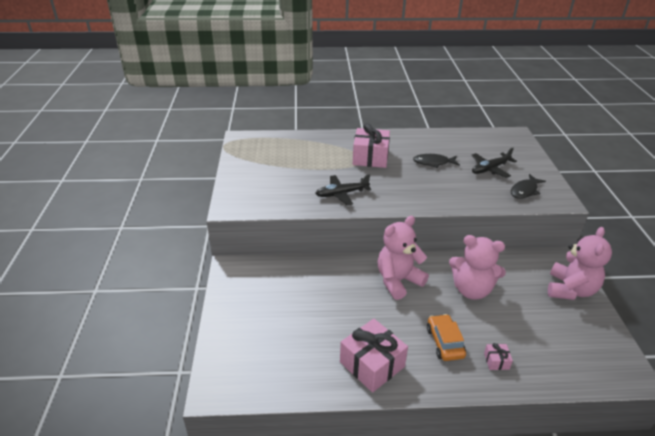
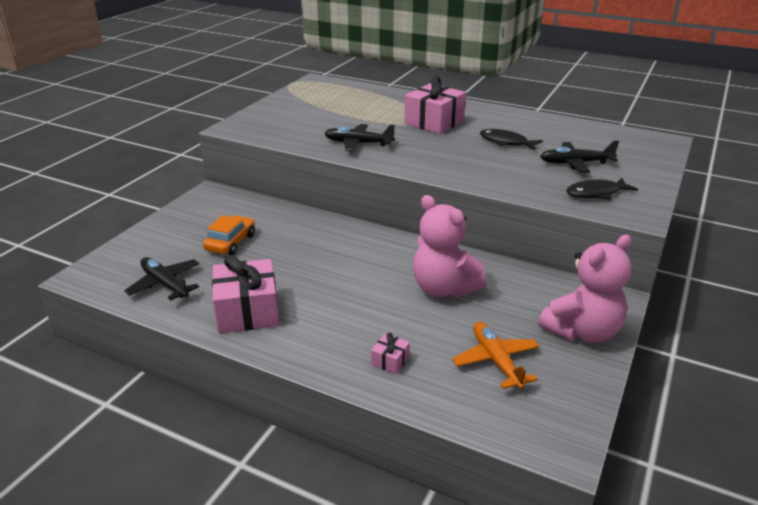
camera: 30 degrees right, 5 degrees down
(288, 368) = (165, 284): none -> black plane
(398, 281) = (365, 253): pink teddy bear -> none
(444, 342) = (350, 322): orange car -> orange car (230, 242)
(549, 332) = (496, 361): none -> orange plane

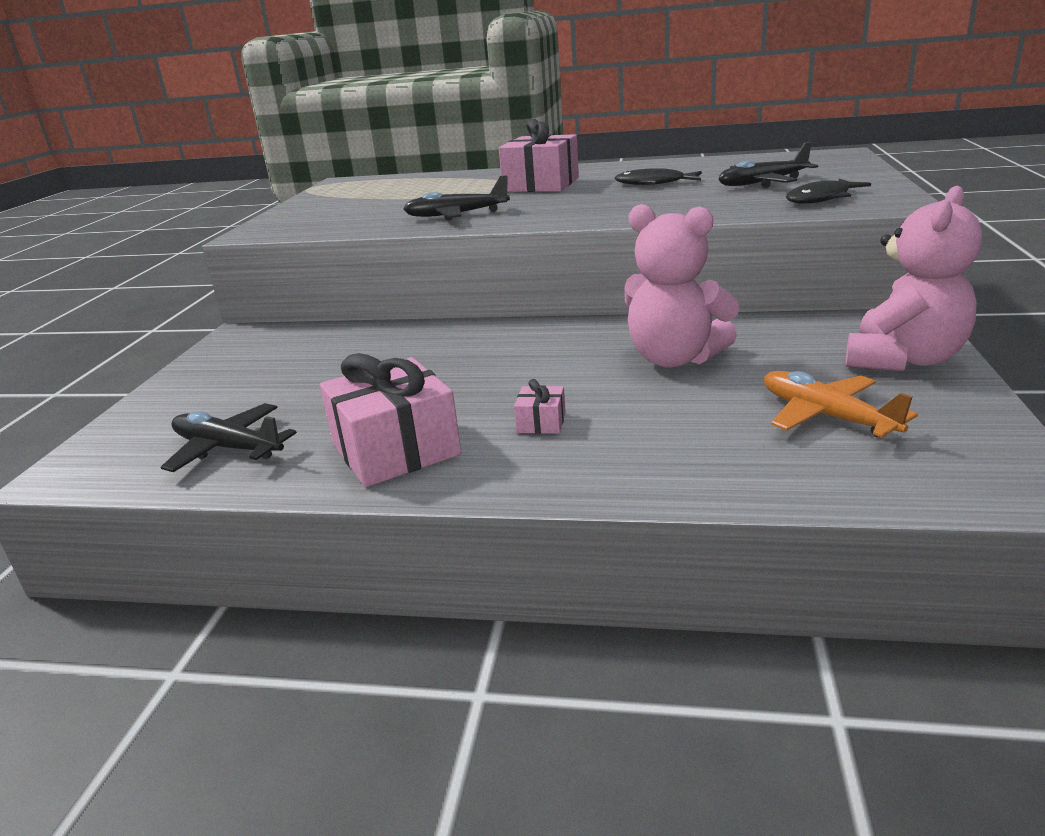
camera: 15 degrees left, 5 degrees down
(230, 242) = (310, 378): orange car -> none
(390, 361) = (674, 453): pink gift -> pink gift (541, 422)

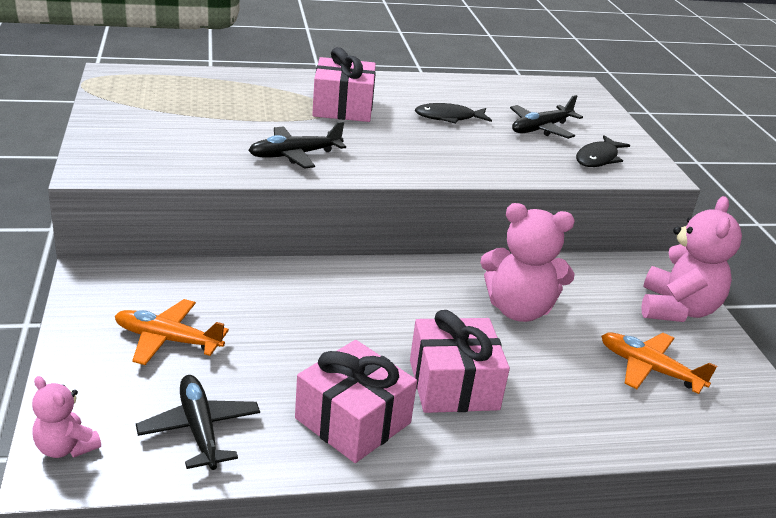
camera: 25 degrees left, 5 degrees up
(92, 456) = (66, 447): none -> pink teddy bear
(228, 448) = (199, 429): black plane -> black plane turned 60 degrees clockwise
(264, 378) = (168, 340): none -> orange plane
(541, 422) = (453, 384): pink gift -> pink gift, size x2.25

